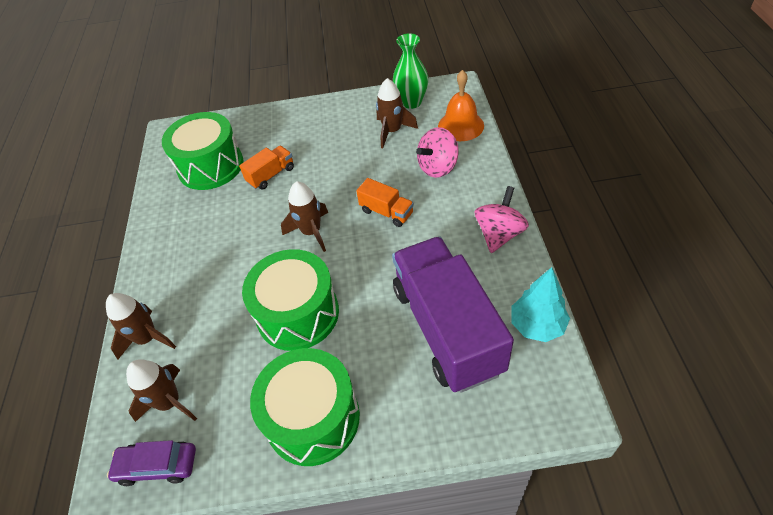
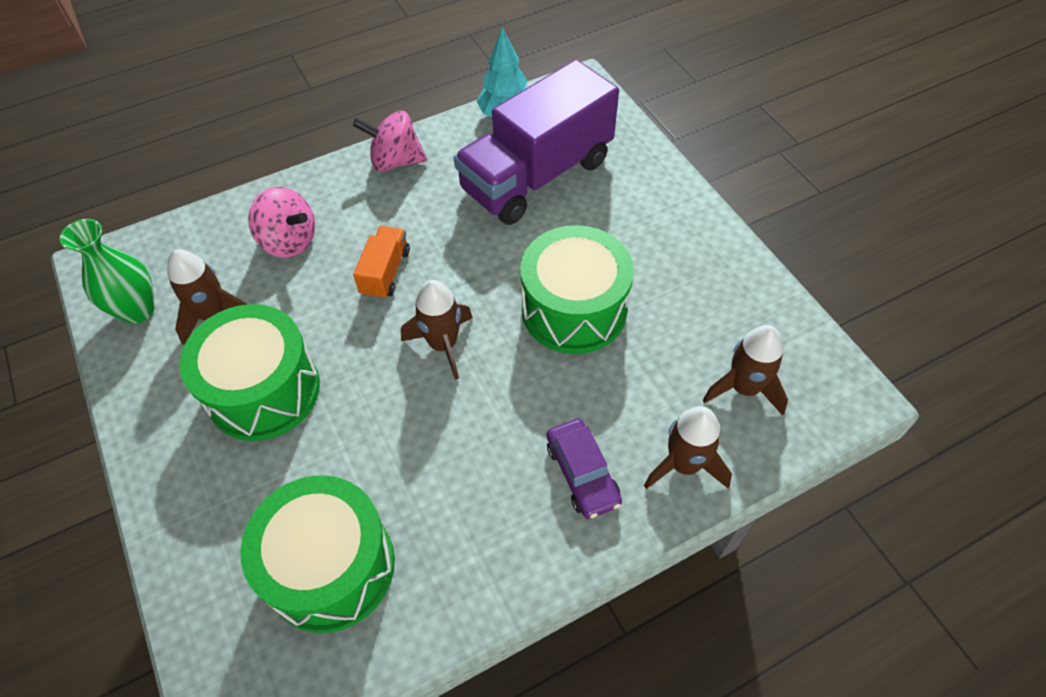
camera: 115 degrees left, 5 degrees up
(157, 466) = (809, 362): purple car -> purple car (582, 473)
(271, 175) = (338, 449): orange truck -> none
(313, 418) = (685, 249): green drum -> green drum (263, 390)
(461, 126) = (197, 237): orange bell -> none

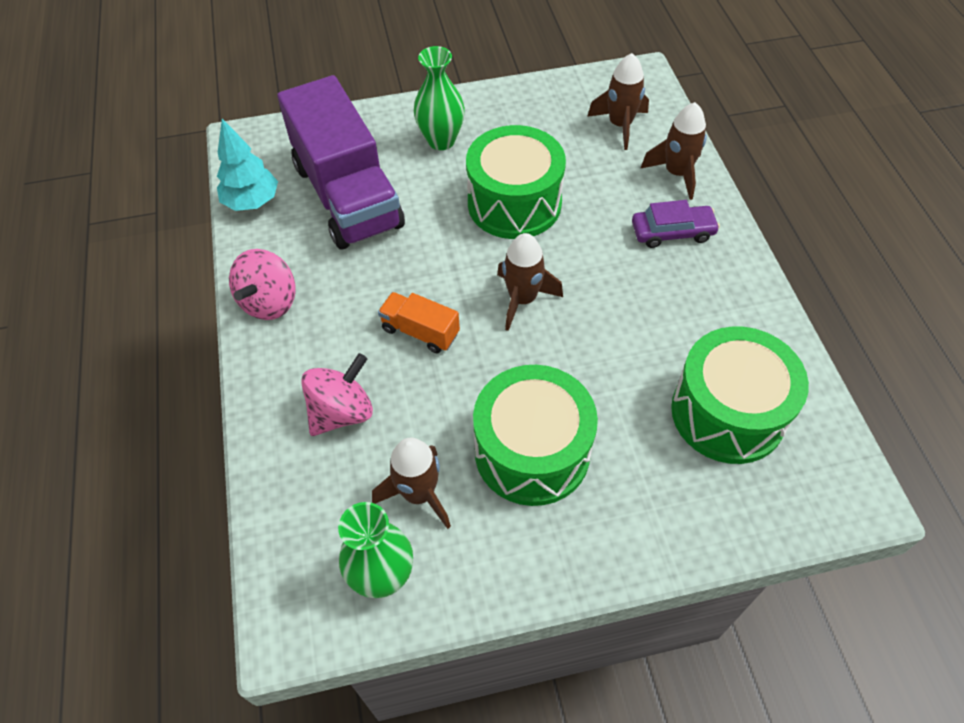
camera: 75 degrees left, 0 degrees up
(642, 226) = (441, 140): none -> green vase

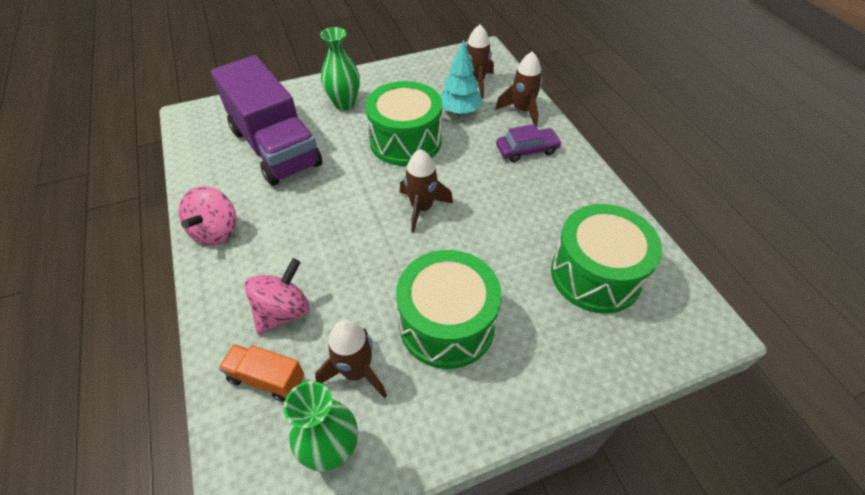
camera: 10 degrees left, 5 degrees down
(252, 202) = (198, 158): turquoise tree -> turquoise tree (460, 111)
(420, 331) = (343, 240): orange truck -> orange truck (266, 378)

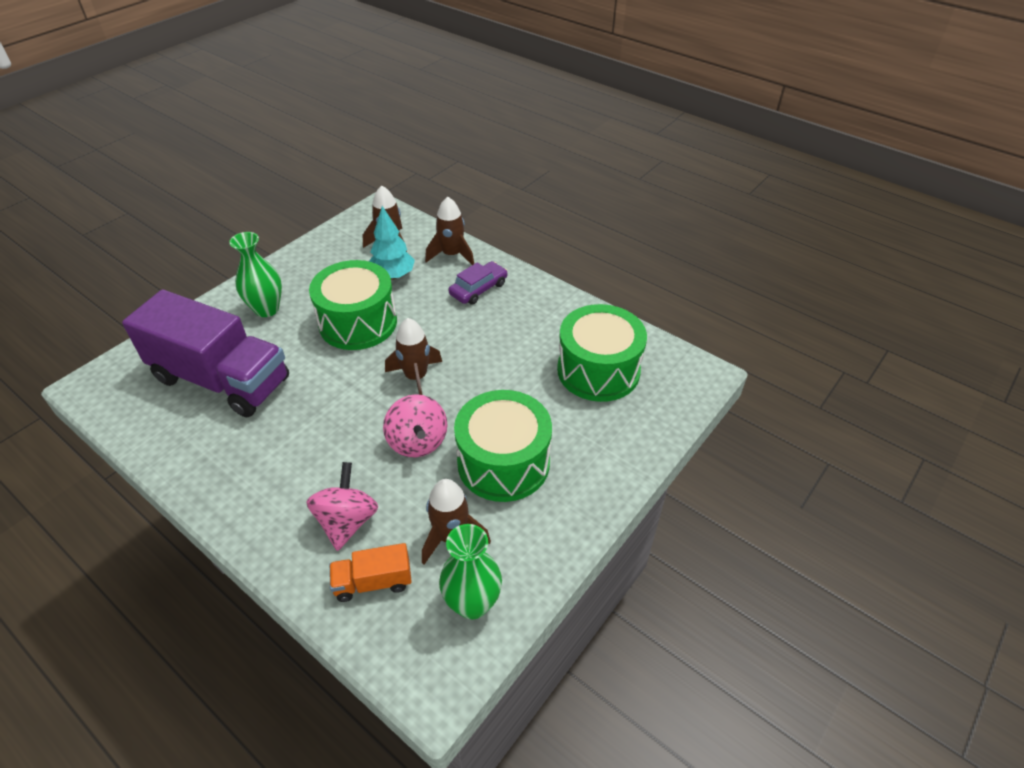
camera: 30 degrees left, 5 degrees down
(216, 231) = (219, 484): pink spinning top -> pink spinning top (417, 442)

